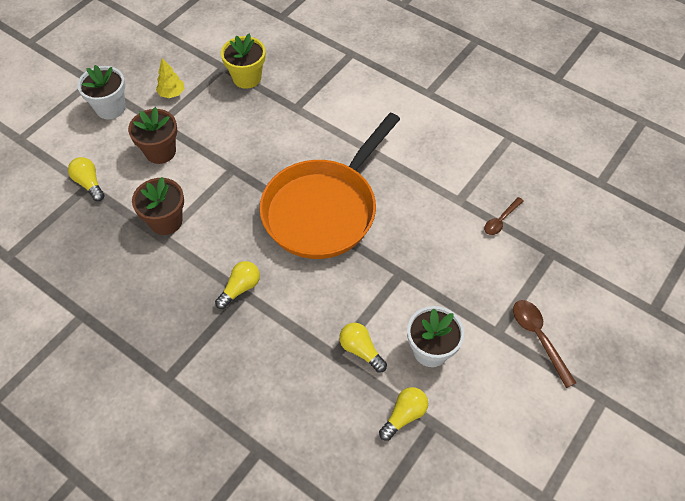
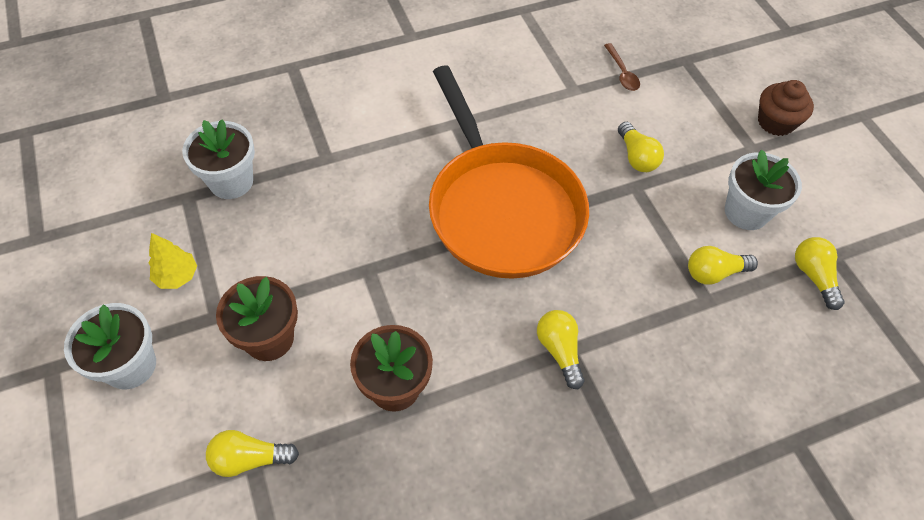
camera: 60 degrees left, 0 degrees up
(247, 78) = (231, 181): yellow flower pot -> white flower pot
(427, 263) = (636, 157): none -> yellow light bulb
(538, 338) = (775, 122): brown spoon -> brown cupcake

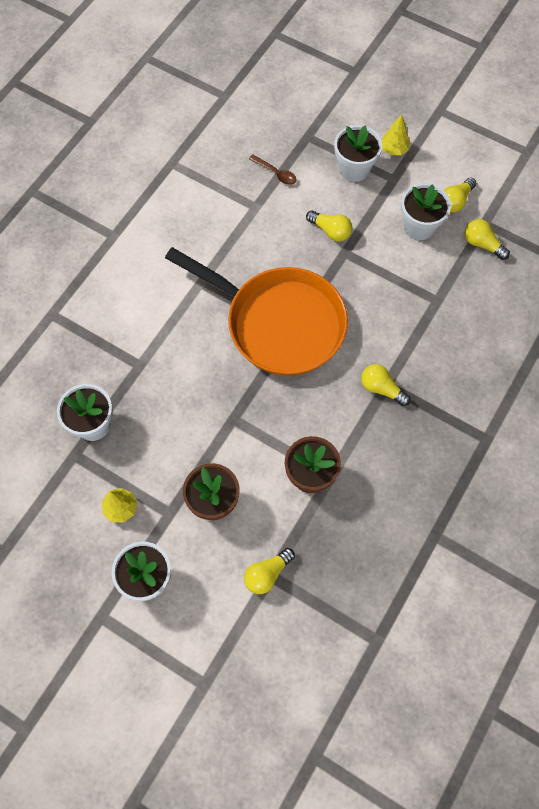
camera: 35 degrees left, 10 degrees up
(713, 115) = (354, 169): none -> white flower pot
(714, 273) = (429, 280): yellow light bulb -> yellow light bulb (455, 201)
(775, 122) = (394, 149): brown cupcake -> yellow tree

